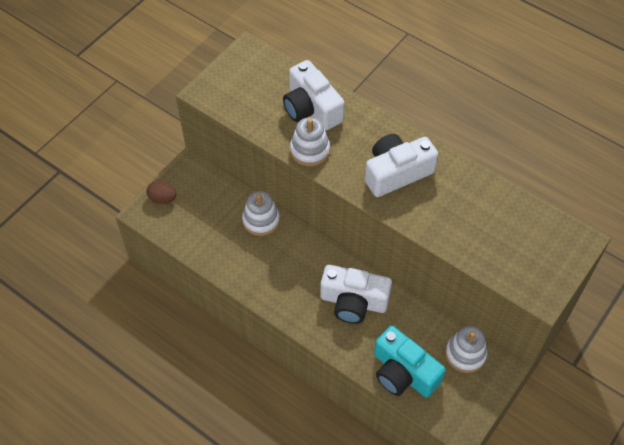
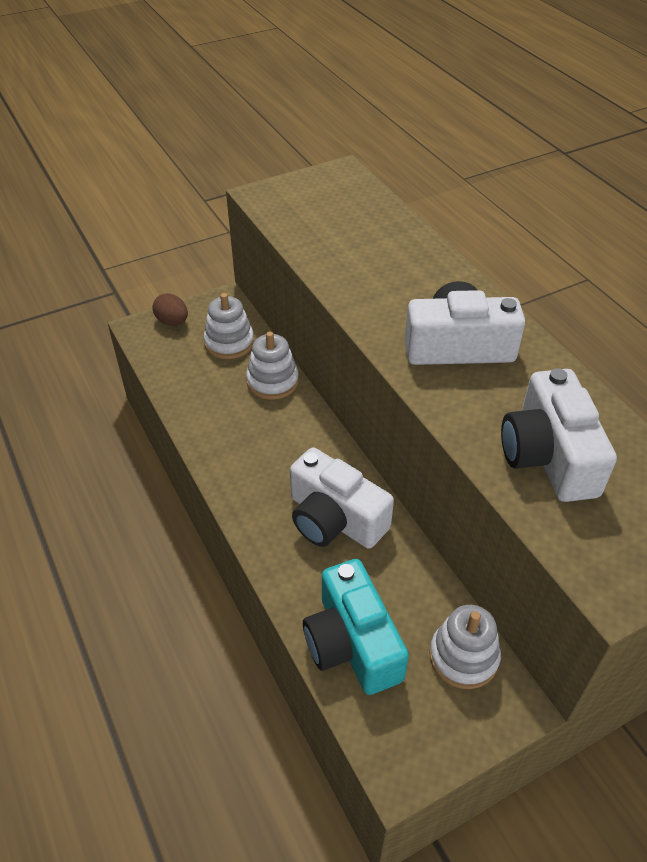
camera: 25 degrees right, 10 degrees down
(309, 150) = (352, 286): white stacking toy -> white stacking toy (229, 343)
(311, 108) = (383, 245): white camera -> white camera (548, 456)

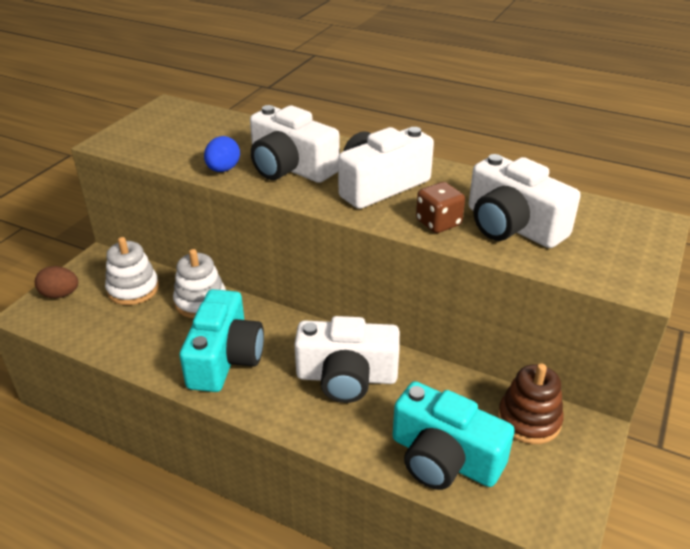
camera: 35 degrees left, 10 degrees down
(250, 446) = (225, 358): none -> turquoise camera
(329, 265) = (223, 169): none -> blue egg
(391, 288) = (290, 168): none -> white camera
(463, 657) = (529, 420): white stacking toy -> brown stacking toy
(474, 416) = (438, 223): none -> brown dice

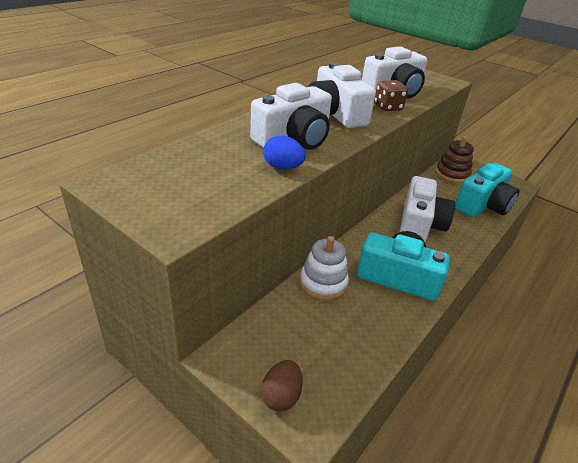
camera: 80 degrees left, 0 degrees up
(133, 289) = (290, 329): white stacking toy -> none

